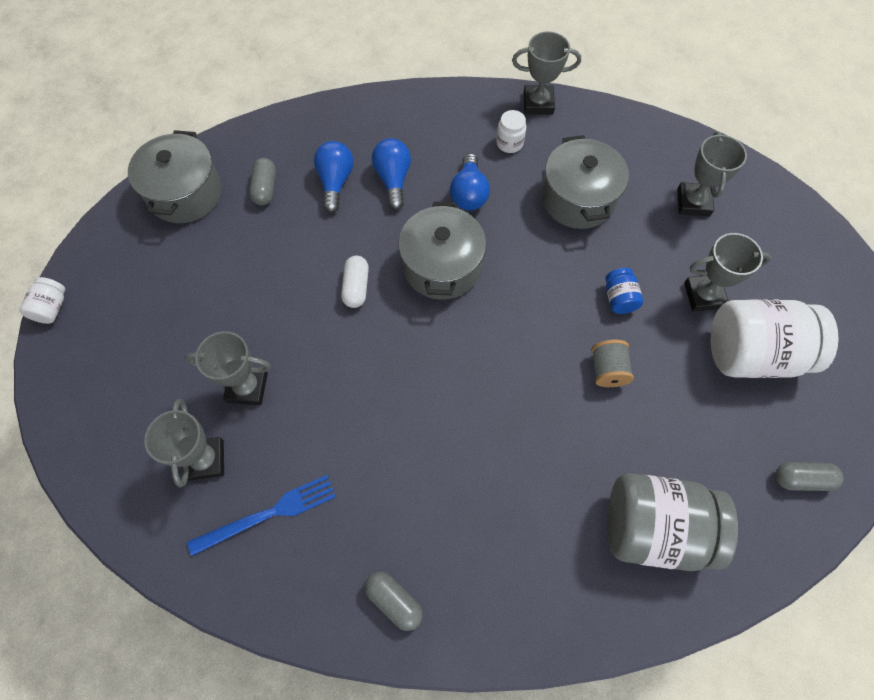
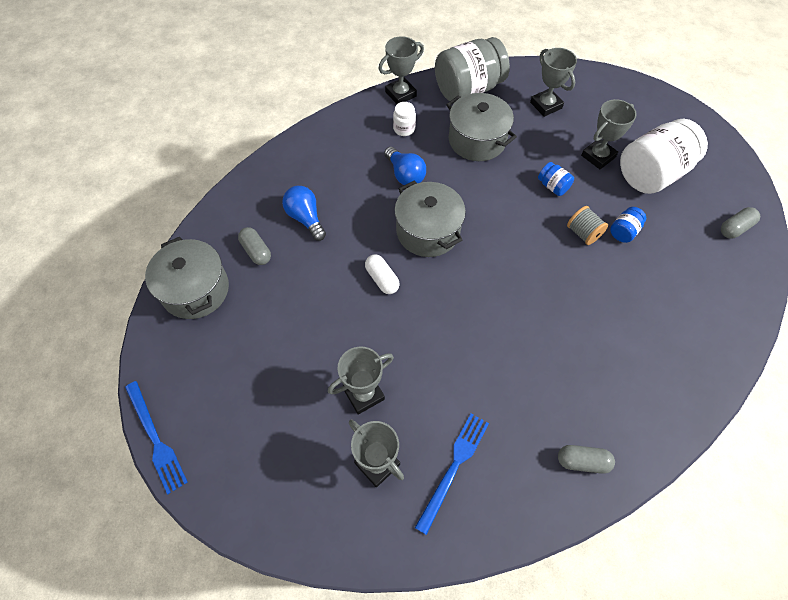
camera: 35 degrees left, 5 degrees down
(52, 308) = (155, 439): white jar -> blue fork
(393, 179) = (345, 194): blue light bulb -> none
(654, 528) = (687, 308): grey jar -> grey jar (468, 89)
(657, 397) = (623, 231): none -> blue jar

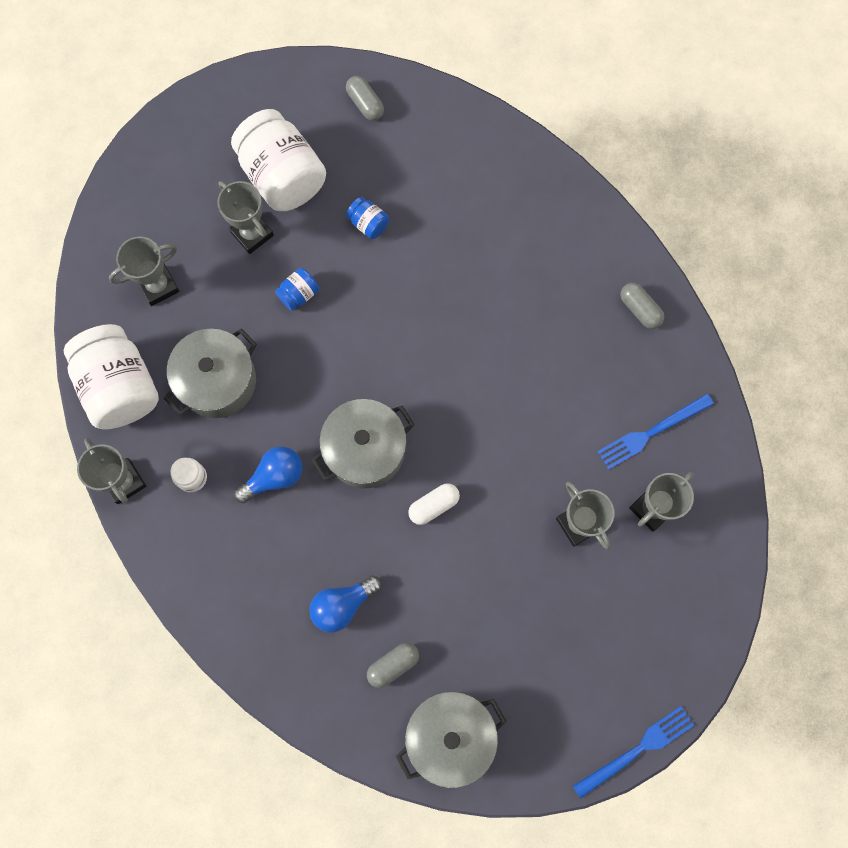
camera: 90 degrees left, 15 degrees up
(453, 467) = (651, 432): blue fork -> blue fork turned 60 degrees counterclockwise
(468, 89) = (120, 387): grey jar -> white jar
(582, 462) = (640, 309): grey capsule -> grey capsule turned 45 degrees counterclockwise
(583, 233) = (370, 269): grey spool -> none

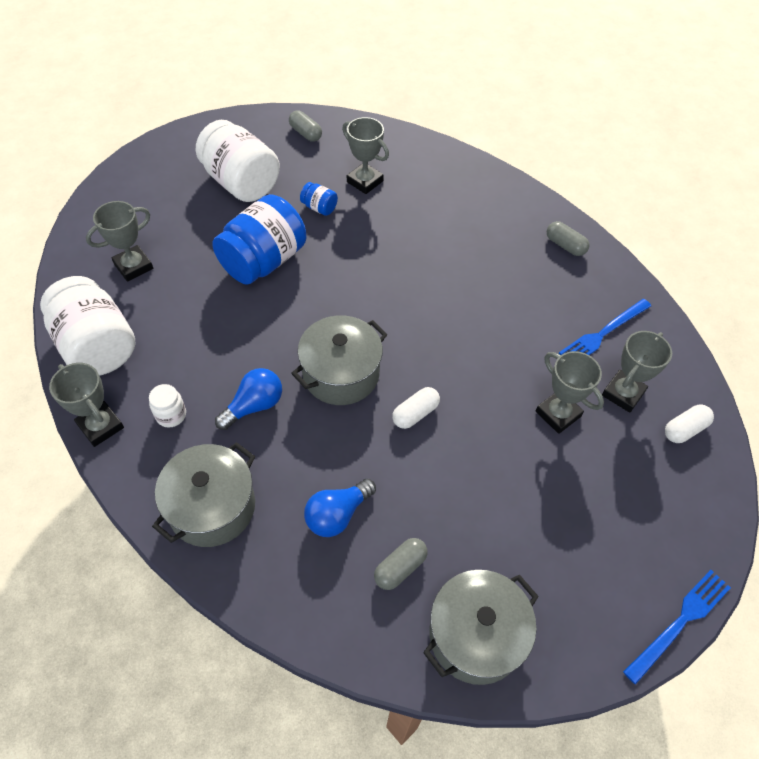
camera: 10 degrees left, 20 degrees down
(217, 381) = (192, 333): grey pot -> grey pot (212, 507)
(252, 234) = (217, 223): grey trophy -> grey trophy (365, 181)
(299, 294) = (263, 261): blue jar -> blue jar, size x2.30
(703, 557) = (684, 429): none -> white capsule

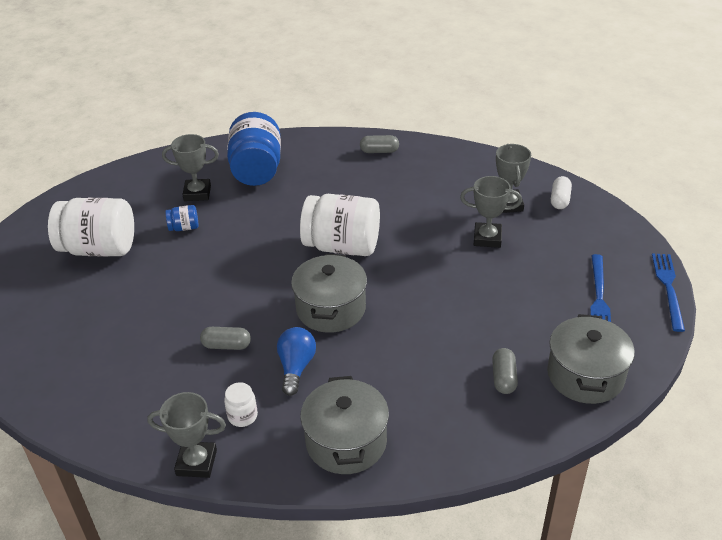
camera: 40 degrees left, 15 degrees down
(97, 346) = (122, 420): white jar -> white jar (342, 246)
(133, 266) = (80, 353): grey trophy -> none
(263, 261) = (185, 283): blue jar -> blue jar (257, 170)
(305, 133) = (110, 190): grey capsule -> grey capsule (226, 345)
(337, 514) = (431, 382): blue light bulb -> none
(415, 413) = (407, 296): white capsule -> none
(603, 333) = (459, 182): blue fork -> blue fork (599, 297)

